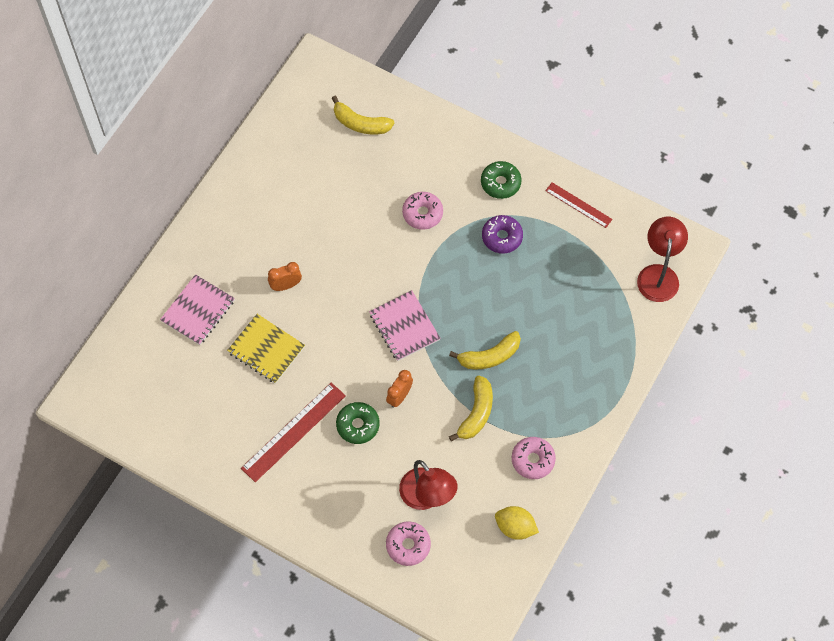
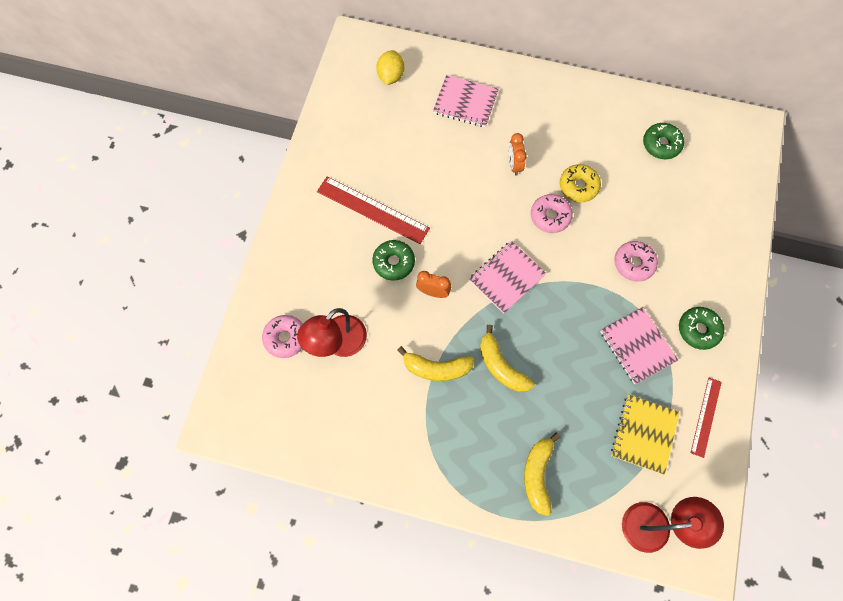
camera: 75 degrees right, 5 degrees up
(266, 350) = (445, 166): yellow notebook -> yellow notebook (643, 434)
(286, 285) = (514, 164): orange clock -> orange clock turned 150 degrees counterclockwise
(307, 148) = (661, 144): none -> green donut
(328, 235) = (578, 186): none -> yellow donut
(360, 123) = (708, 183): yellow banana -> yellow banana (537, 475)
(502, 237) = (637, 346): purple donut -> pink notebook
(515, 527) = (326, 436): yellow lemon -> yellow lemon (390, 76)
(533, 460) = (401, 436): pink donut -> pink donut (550, 216)

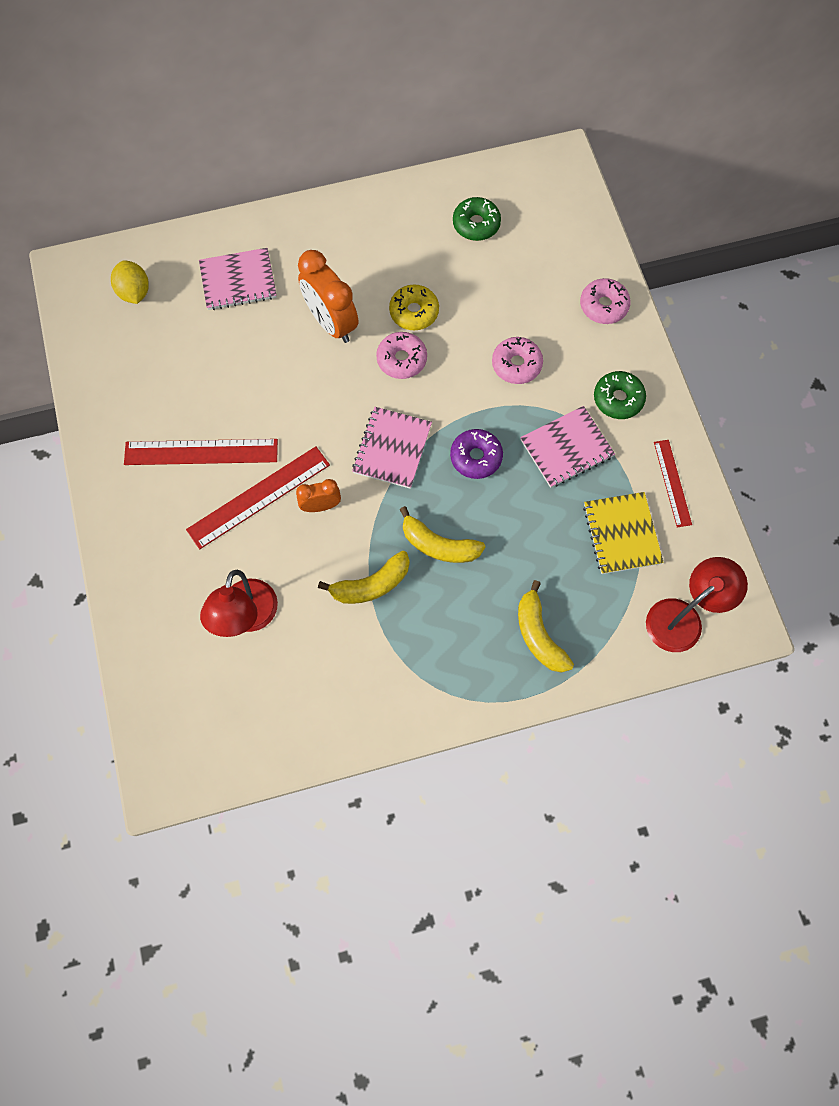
camera: 30 degrees left, 0 degrees up
(285, 338) = (184, 644): pink donut -> pink donut (603, 306)
(394, 262) = (259, 497): green donut -> red ruler
(514, 164) = (331, 323): orange clock -> orange clock, size x1.83
(564, 316) = (476, 457): none -> purple donut
(637, 346) = (566, 448): pink notebook -> pink notebook turned 60 degrees counterclockwise

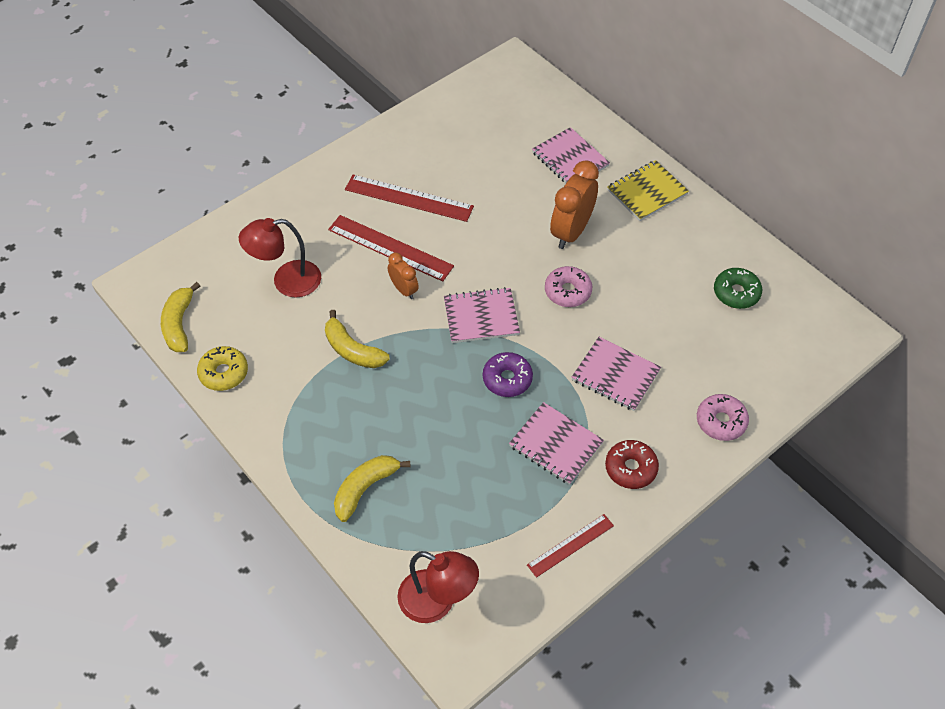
camera: 65 degrees right, 15 degrees down
(134, 292) = (519, 105): yellow lemon -> none
(201, 452) = (409, 198): red ruler -> red ruler turned 45 degrees counterclockwise
(414, 312) = (618, 282): yellow donut -> yellow donut (224, 373)
(439, 545) = (411, 383): yellow banana -> yellow banana (179, 324)
(516, 364) = (615, 375): pink donut -> pink notebook
(618, 399) = (630, 468): green donut -> red donut
(621, 534) = (495, 520): yellow notebook -> yellow notebook (647, 192)

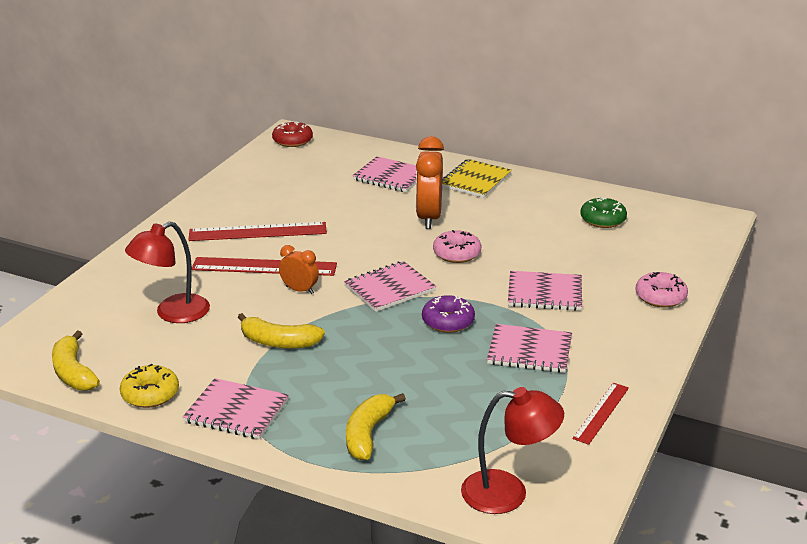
camera: 25 degrees left, 25 degrees down
(278, 420) = (236, 411): none -> pink notebook
(630, 468) = (610, 347): red donut -> red donut (292, 141)

